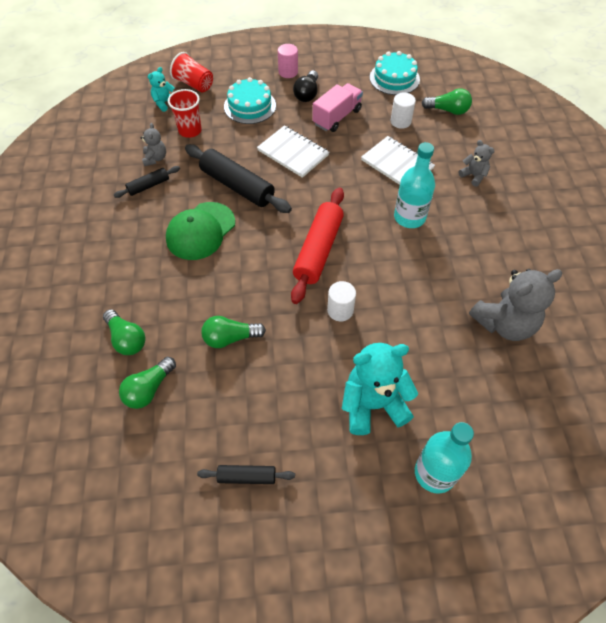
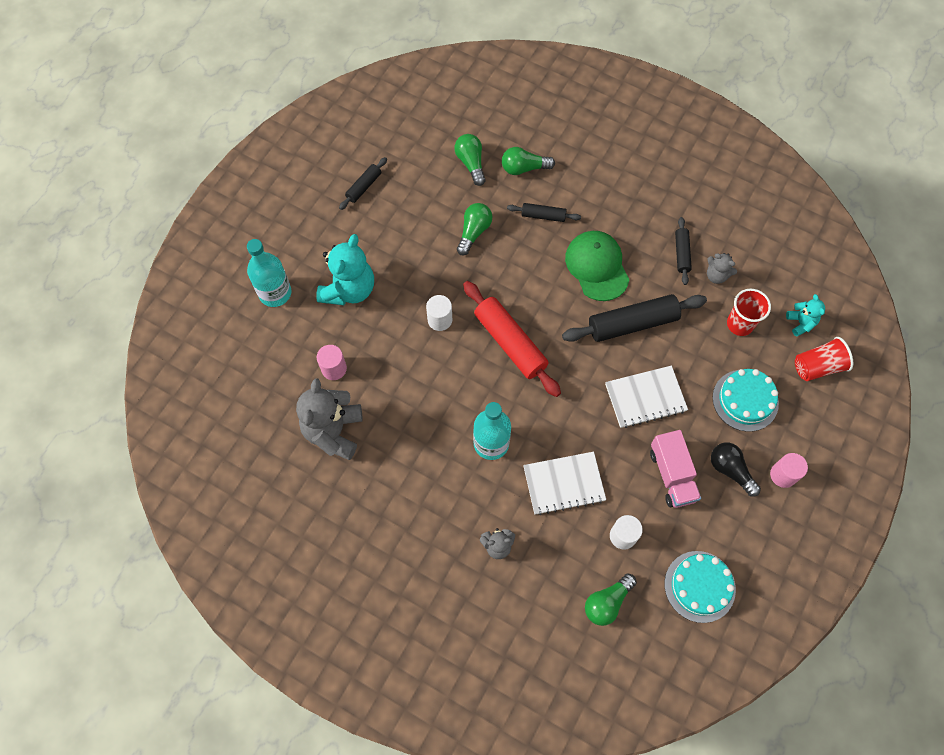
camera: 125 degrees right, 10 degrees up
(173, 294) = (543, 216): none -> black rolling pin
(456, 361) = (334, 368): none -> pink cylinder

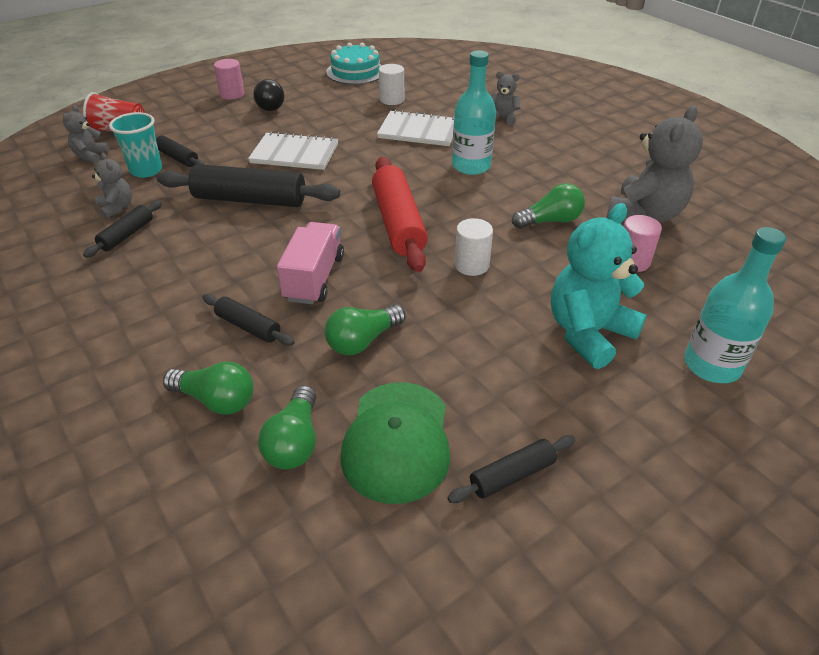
camera: 155 degrees left, 25 degrees down
(597, 266) = (235, 254): green cap -> green cap (397, 441)
(607, 602) = (431, 80): green light bulb -> green light bulb (550, 221)
(672, 475) = (320, 114): pink truck -> pink truck (314, 278)
(732, 350) = (177, 158): none -> black rolling pin
(740, 324) = (146, 170): red cup -> turquoise cup
(745, 400) = (208, 131): turquoise cake -> none
(801, 323) = (91, 156): turquoise teddy bear -> grey teddy bear

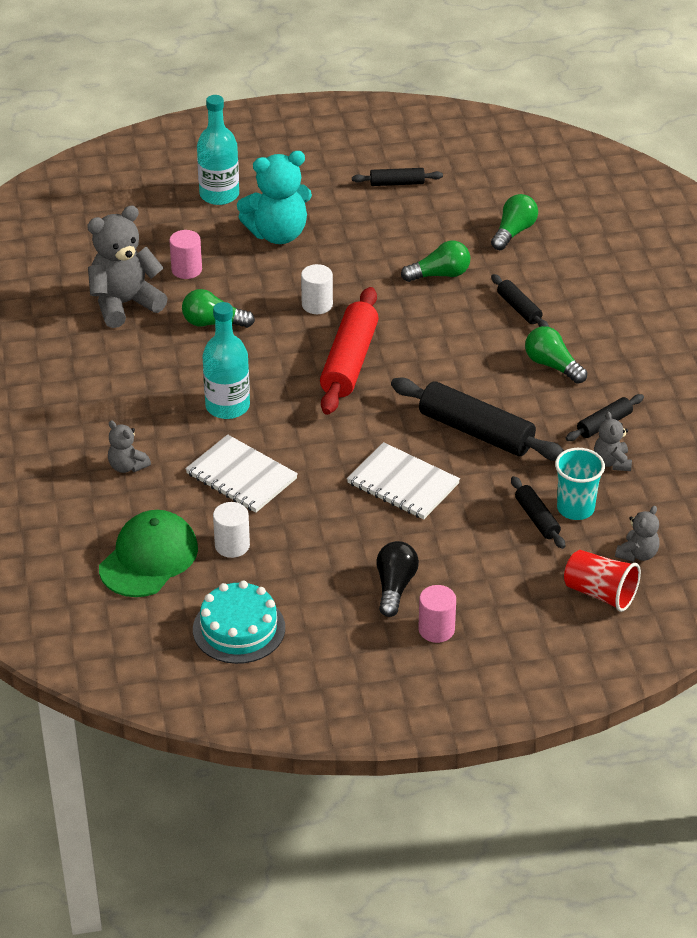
camera: 155 degrees left, 0 degrees up
(216, 400) = (556, 267): green light bulb -> green light bulb (552, 365)
(314, 278) = (452, 331): pink truck -> none
(397, 441) = (451, 215): green cap -> green cap (149, 558)

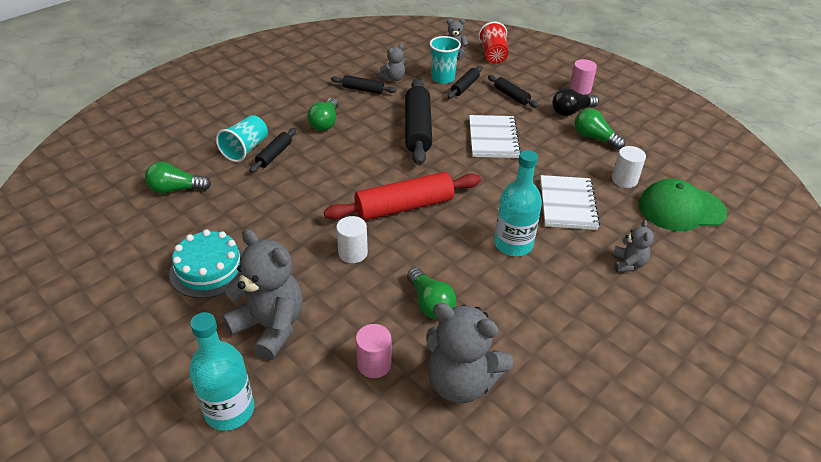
camera: 125 degrees left, 0 degrees up
(239, 628) = (673, 149): turquoise cake -> turquoise cake (209, 269)
(278, 234) = (270, 326): turquoise teddy bear -> grey teddy bear
(397, 183) = (136, 283): black rolling pin -> black rolling pin (511, 96)
(440, 275) = (261, 205): green light bulb -> green light bulb (594, 138)
(547, 293) = (246, 149): none -> turquoise cup

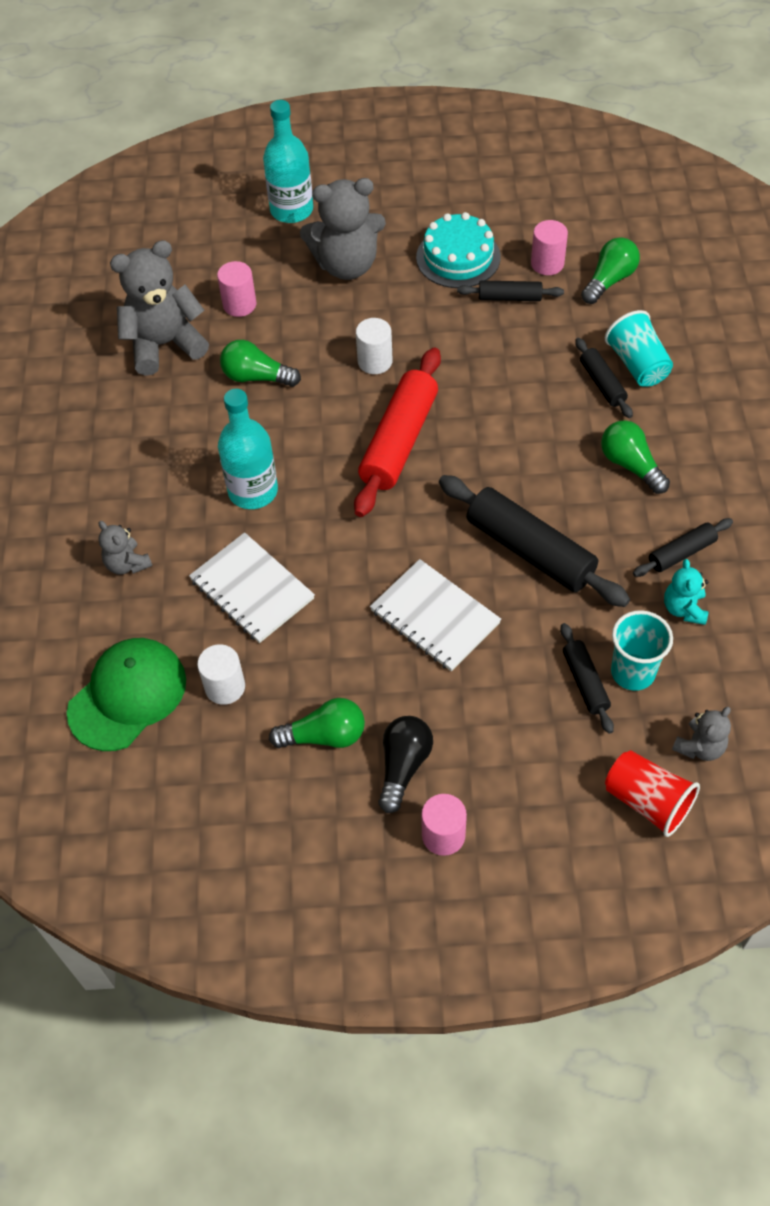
camera: 135 degrees right, 15 degrees up
(180, 223) = (547, 264): none -> pink cylinder
(393, 78) = (684, 608): grey teddy bear -> turquoise teddy bear
(511, 96) = (509, 723): black rolling pin -> black rolling pin (509, 297)

